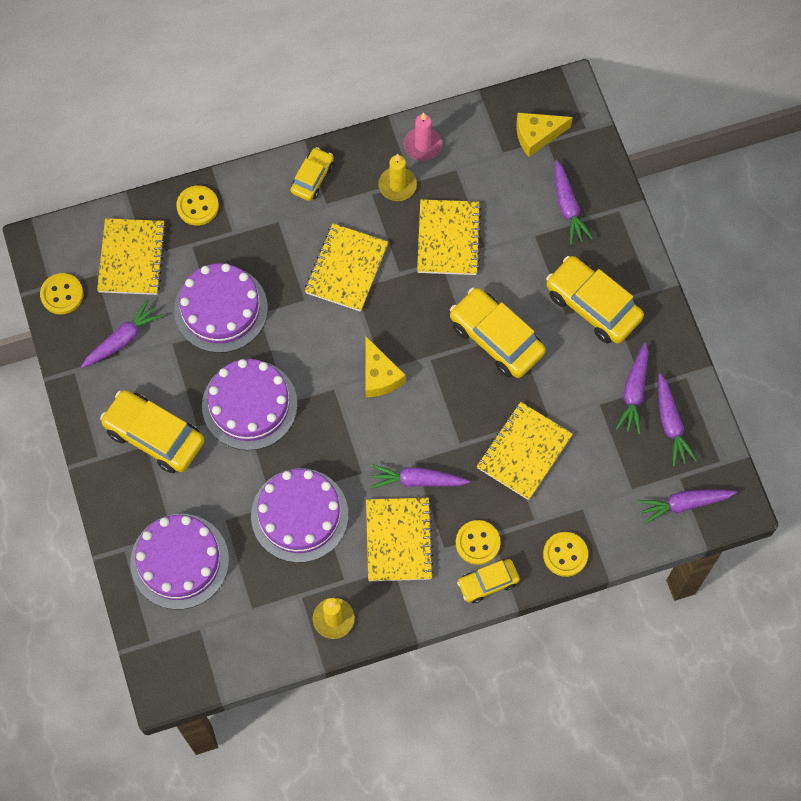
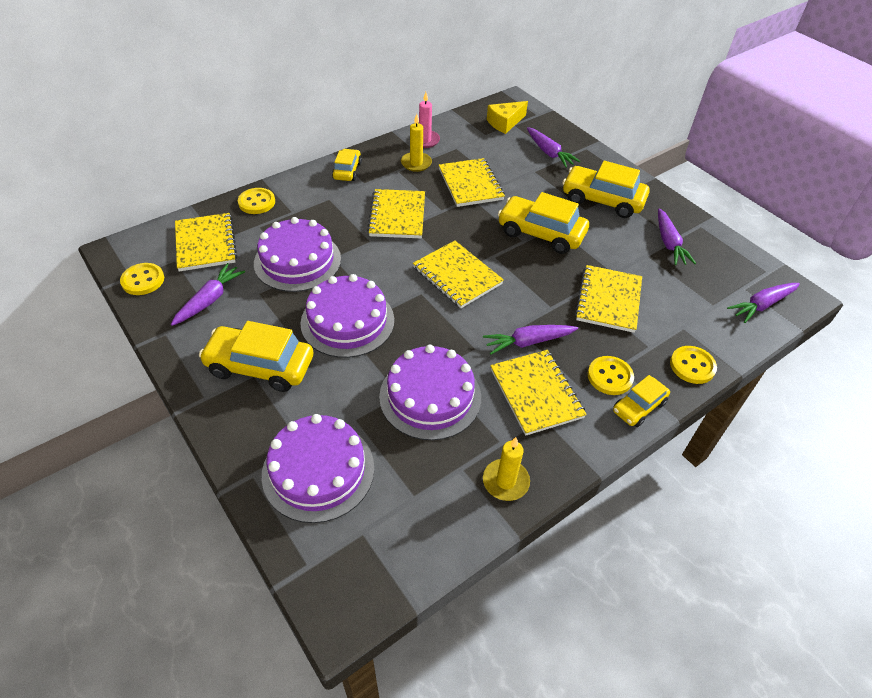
camera: 20 degrees left, 20 degrees down
(379, 375) = (457, 276): yellow cheese -> yellow notebook
(670, 424) = (711, 256): purple carrot -> none

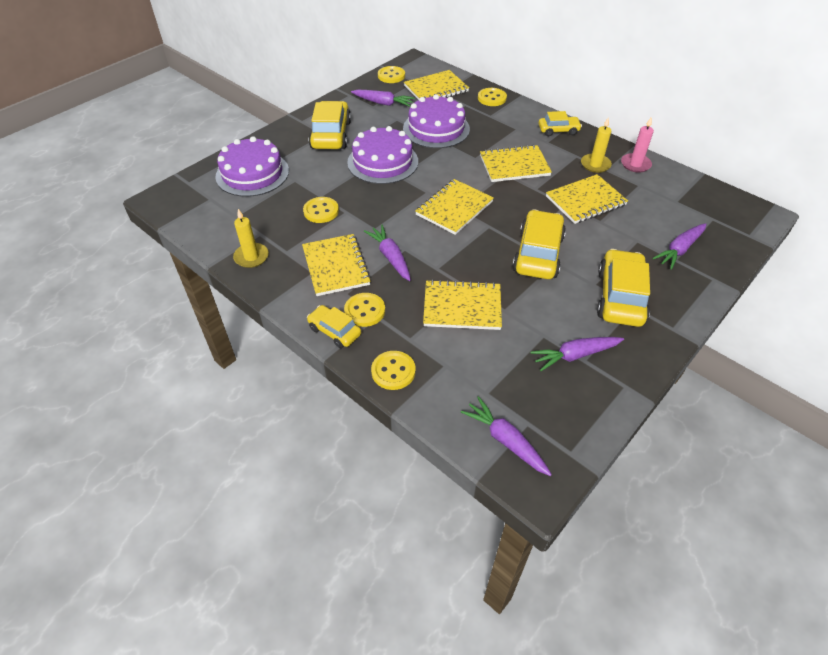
camera: 80 degrees right, 0 degrees up
(430, 396) = (321, 211): purple cake -> yellow button
(505, 123) = (710, 212): yellow cheese -> none
(536, 393) = (336, 266): yellow notebook -> yellow notebook turned 75 degrees counterclockwise

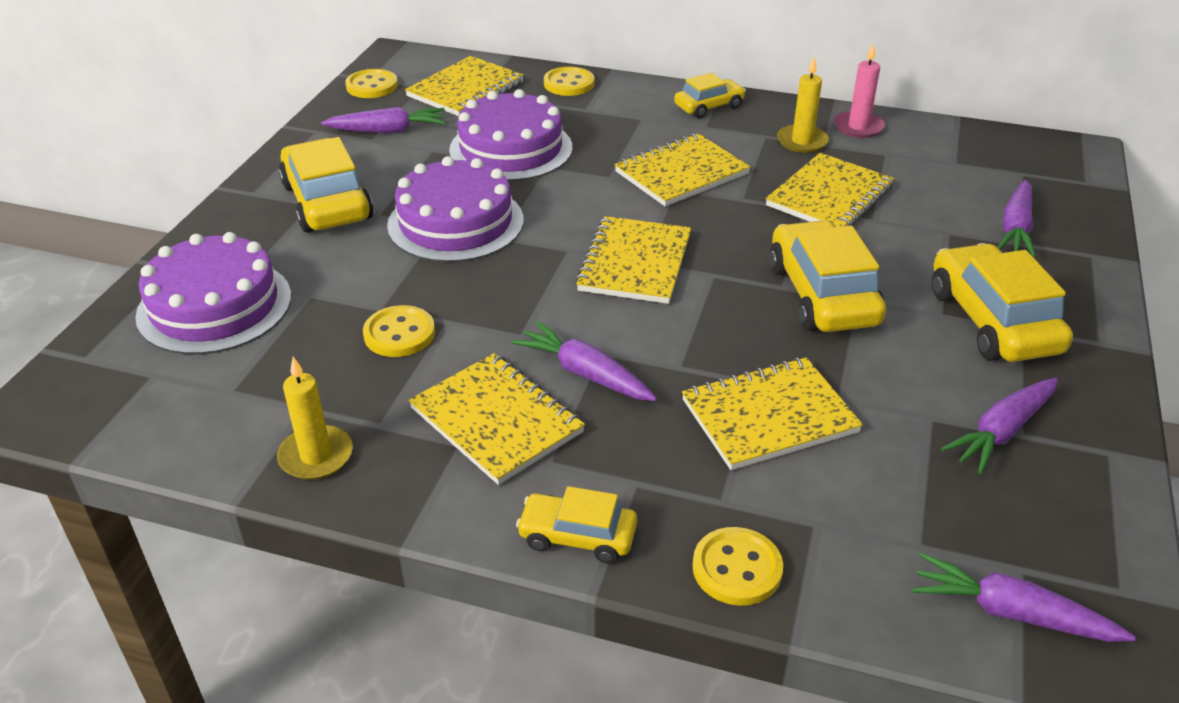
camera: 25 degrees left, 10 degrees down
(365, 311) = (607, 480): yellow button -> none

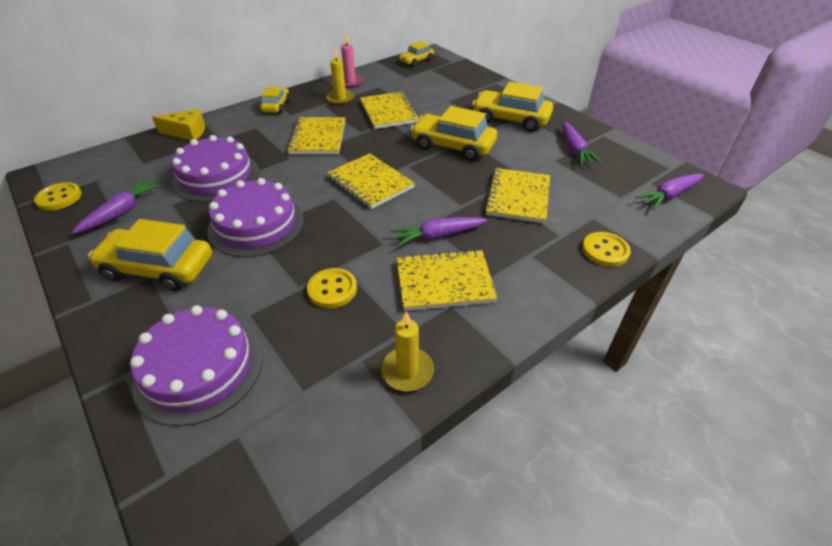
camera: 55 degrees left, 5 degrees up
(465, 89) = (130, 166): yellow notebook -> none
(569, 84) = (187, 132): yellow button -> yellow cheese
(577, 536) = (552, 290): yellow car -> yellow car (416, 61)
(1015, 228) = (462, 87): purple carrot -> none

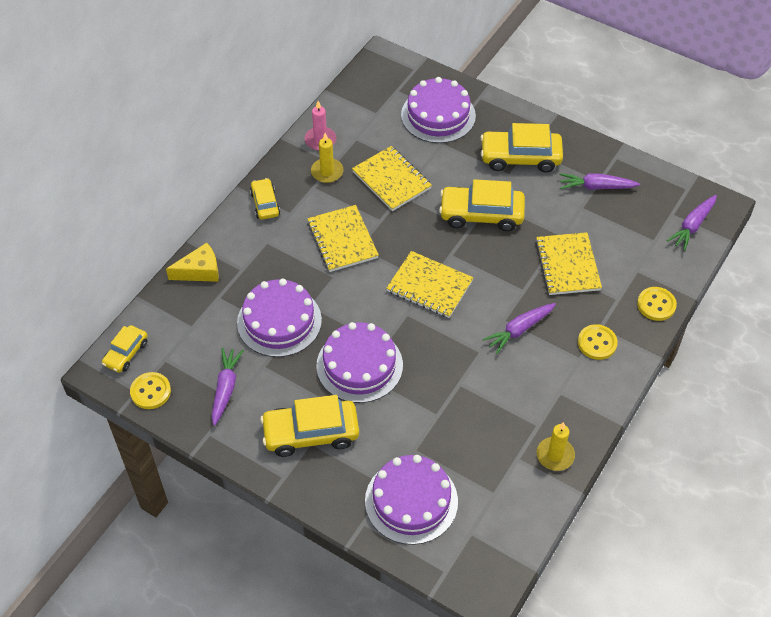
camera: 20 degrees left, 10 degrees up
(332, 289) = (464, 408): yellow button -> yellow button (597, 343)
(416, 61) = (373, 78): yellow car -> yellow car (126, 353)
(444, 282) = (546, 374): yellow notebook -> none
(454, 86) = (438, 115): none -> purple cake
(574, 150) = (596, 187): purple carrot -> purple carrot turned 120 degrees clockwise

